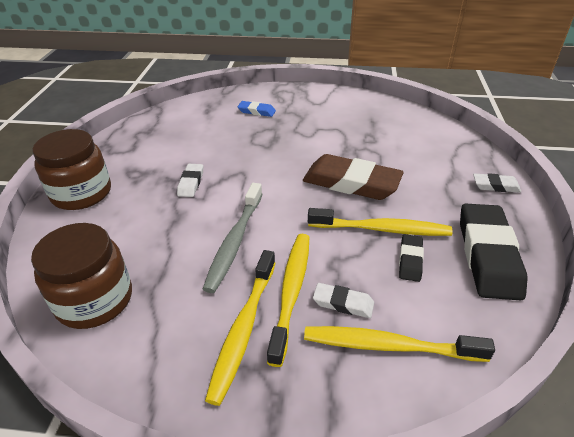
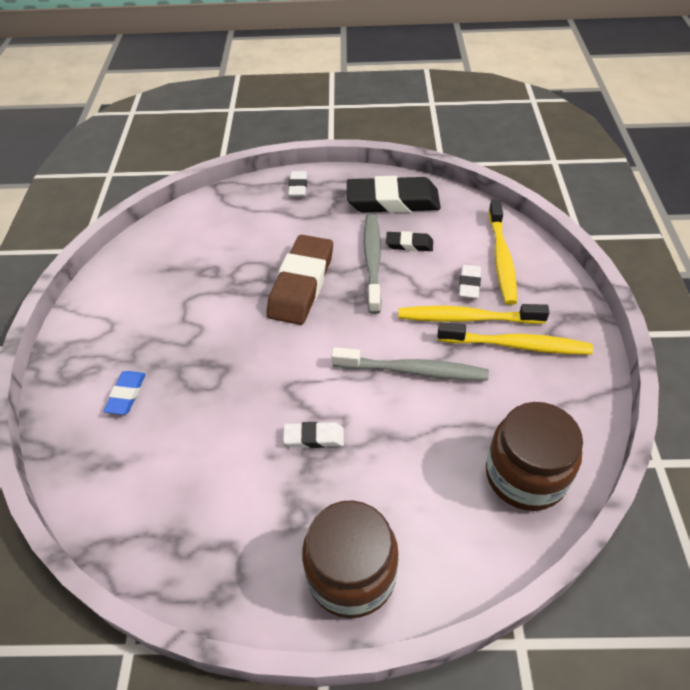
camera: 95 degrees left, 10 degrees up
(382, 229) = (372, 261): yellow toothbrush -> grey toothbrush

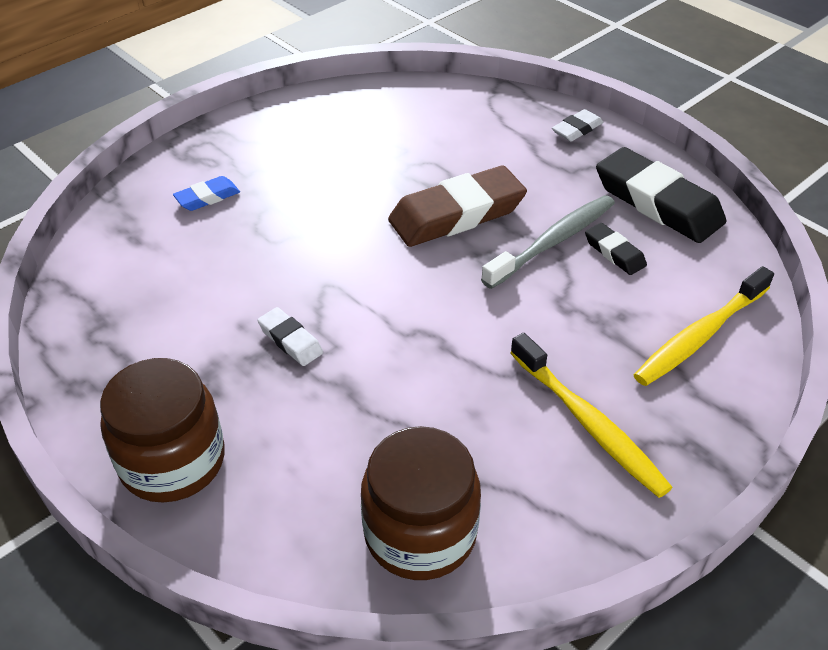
camera: 45 degrees right, 5 degrees down
(413, 370) = (450, 360): grey toothbrush -> none
(466, 318) = (573, 359): yellow toothbrush -> none
(469, 284) = (623, 332): white eraser -> none

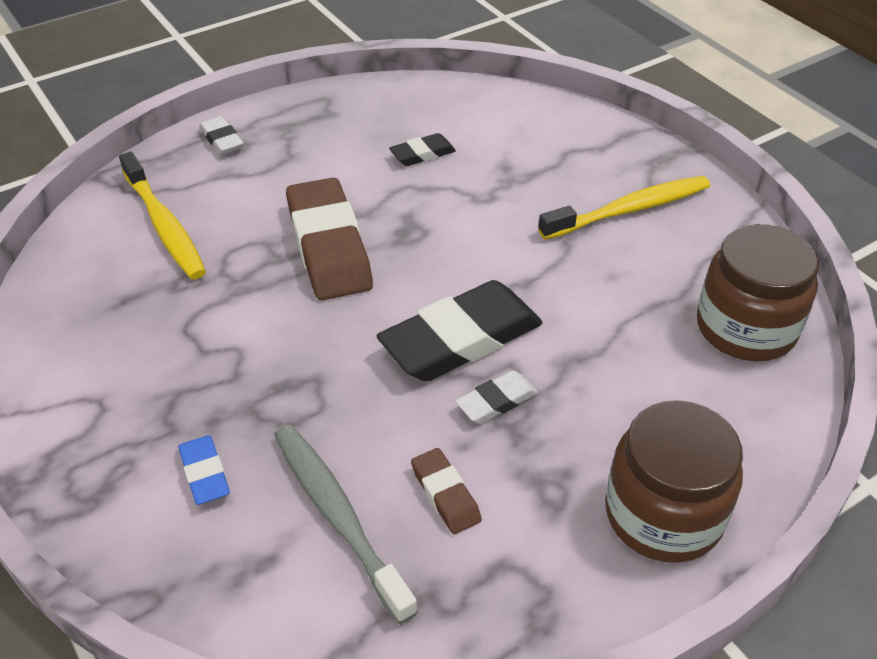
camera: 80 degrees left, 0 degrees up
(191, 320) = (445, 494): none -> brown eraser
(553, 241) = (395, 188): grey toothbrush -> grey toothbrush (338, 516)
(657, 203) = (361, 115): black eraser -> black eraser (461, 339)
(700, 336) = (538, 131): yellow toothbrush -> yellow toothbrush (164, 225)

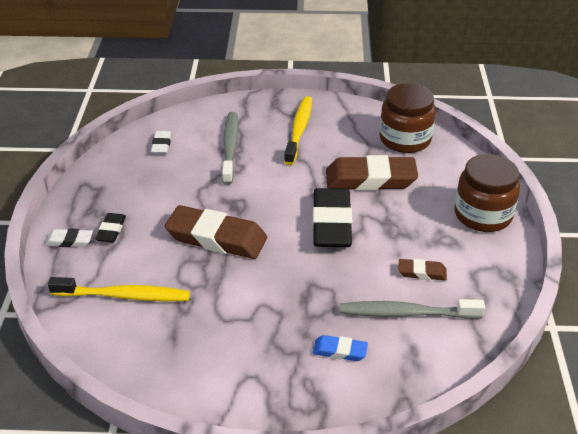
camera: 55 degrees left, 5 degrees down
(422, 154) = (180, 172): black eraser -> black eraser (111, 230)
(496, 401) = (381, 231): white eraser -> white eraser (161, 145)
(518, 169) = (230, 147): none -> grey toothbrush
(603, 334) = (370, 179): none -> brown eraser

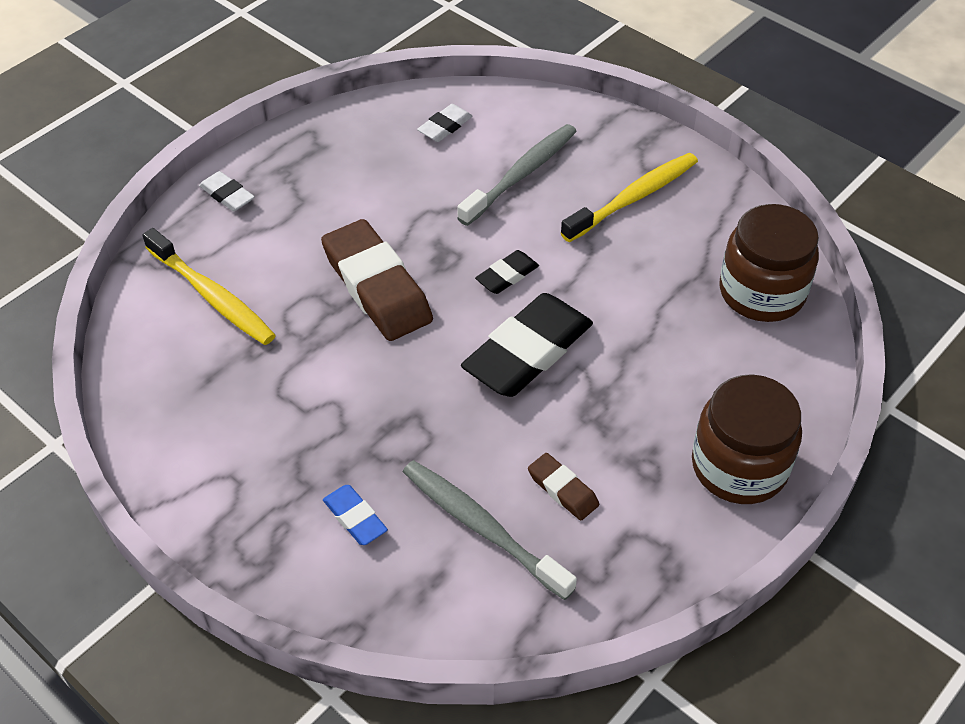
camera: 40 degrees right, 10 degrees up
(111, 230) = (280, 208): black eraser -> black eraser (507, 276)
(370, 179) = (646, 322): brown eraser -> none

